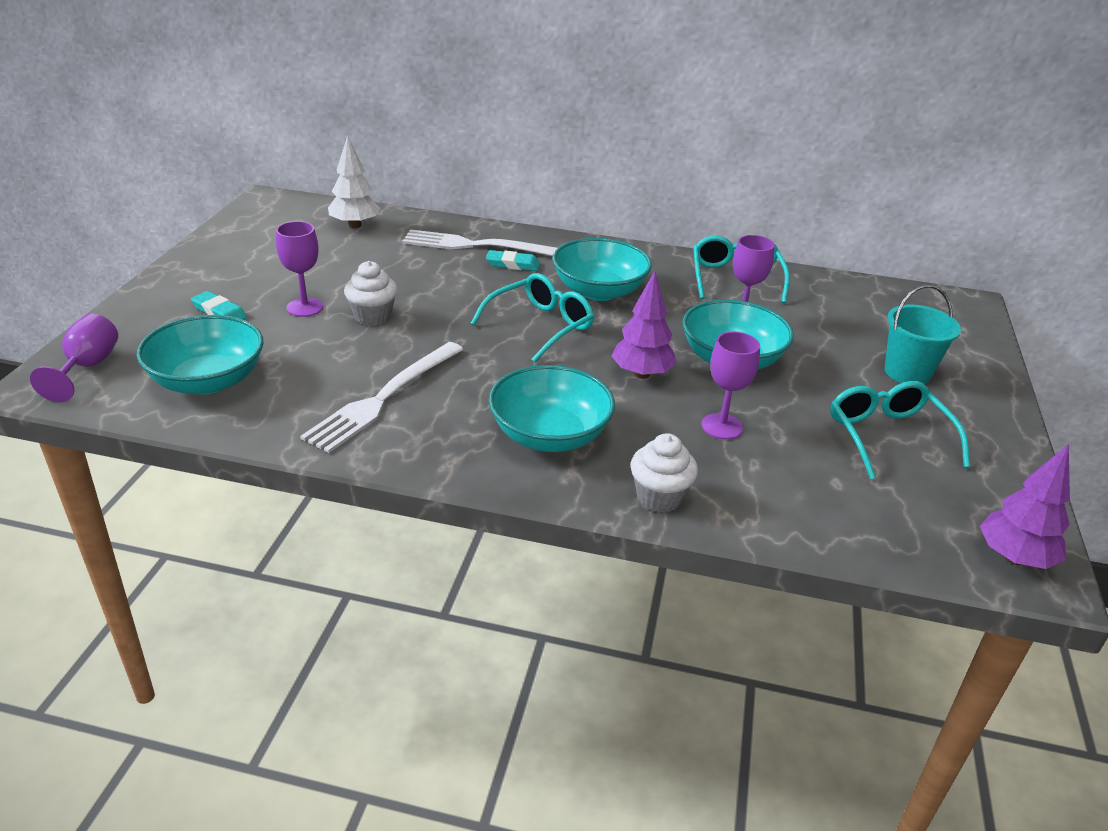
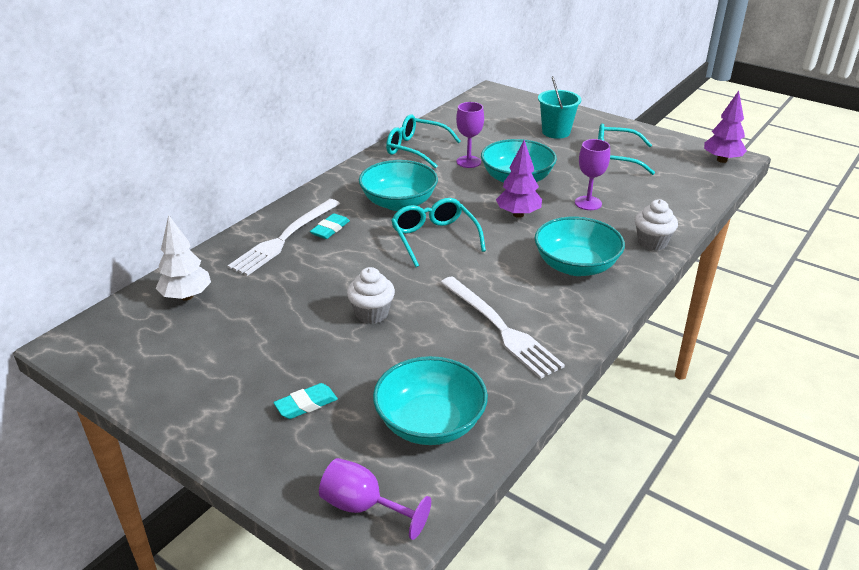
camera: 65 degrees left, 0 degrees up
(305, 307) = (331, 349): purple goblet -> none

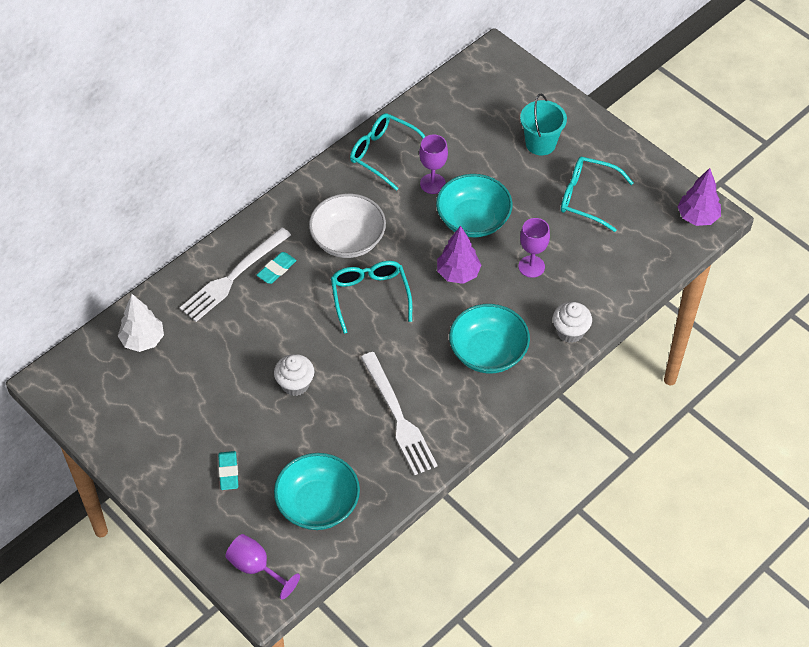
camera: 10 degrees right, 20 degrees up
(306, 404) = (228, 472): turquoise eraser -> turquoise eraser turned 75 degrees counterclockwise
(398, 203) = (348, 240): turquoise bowl -> white bowl

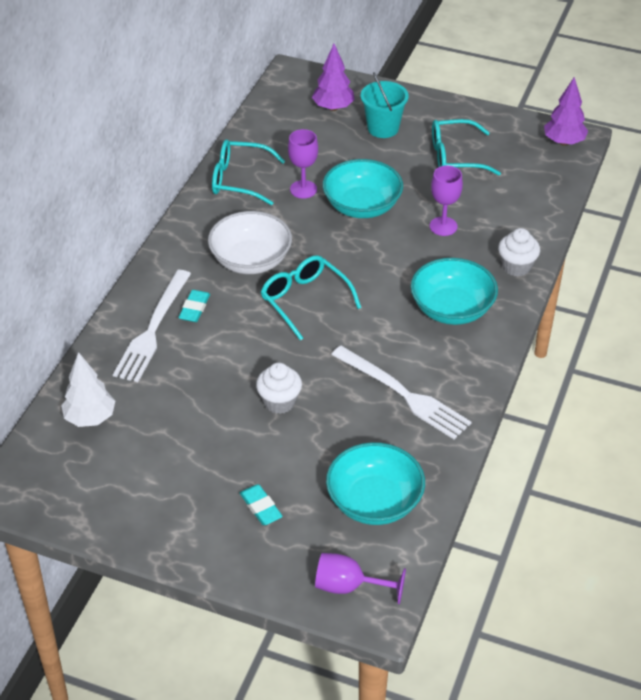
camera: 25 degrees left, 10 degrees down
(458, 273) = (378, 254): purple tree -> purple tree (333, 107)

